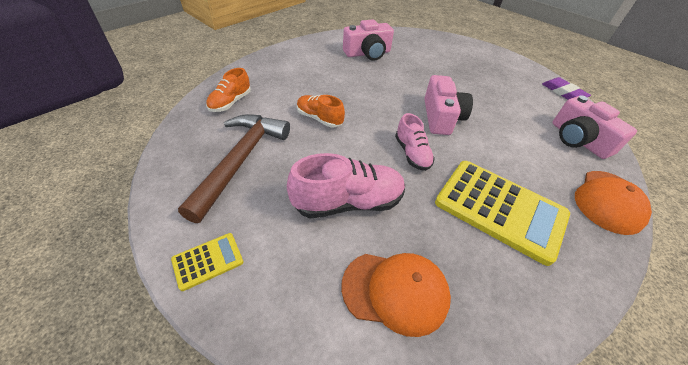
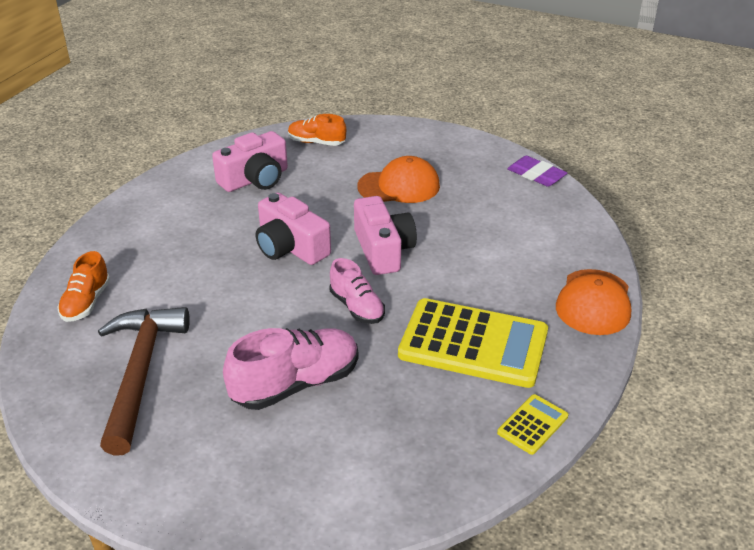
camera: 15 degrees left, 10 degrees down
(208, 261) = (158, 486): yellow calculator -> yellow calculator (532, 424)
(319, 118) = (221, 293): orange shoe -> orange shoe (316, 142)
(395, 291) = (376, 455): orange cap -> orange cap (399, 186)
(578, 140) = (557, 237): pink camera -> pink camera (290, 247)

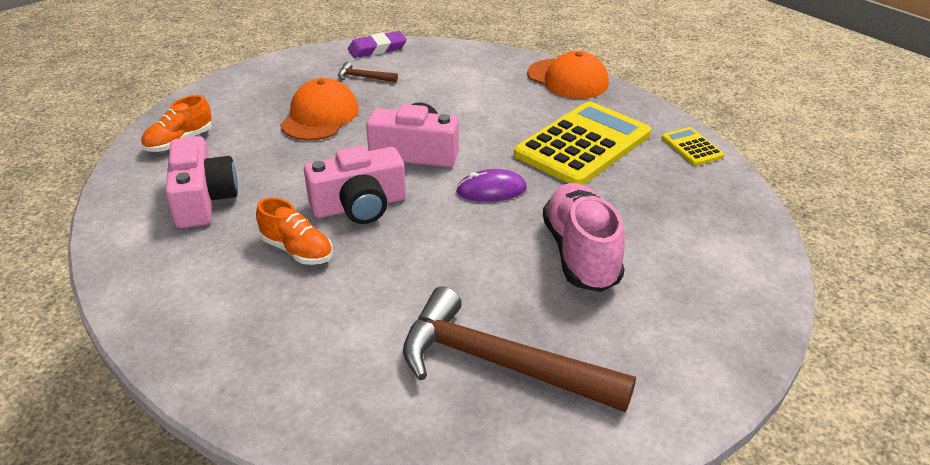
camera: 65 degrees left, 0 degrees up
(86, 302) = (328, 391): orange shoe -> orange shoe (297, 250)
(357, 307) = (491, 190): pink shoe -> purple mouse
(479, 185) = (364, 77): none -> brown hammer

